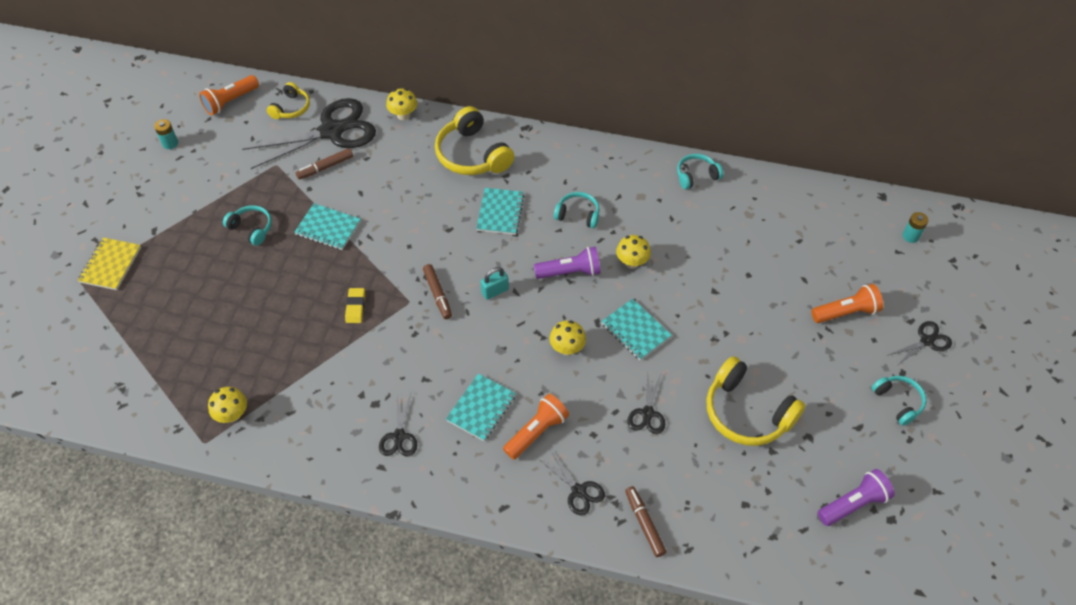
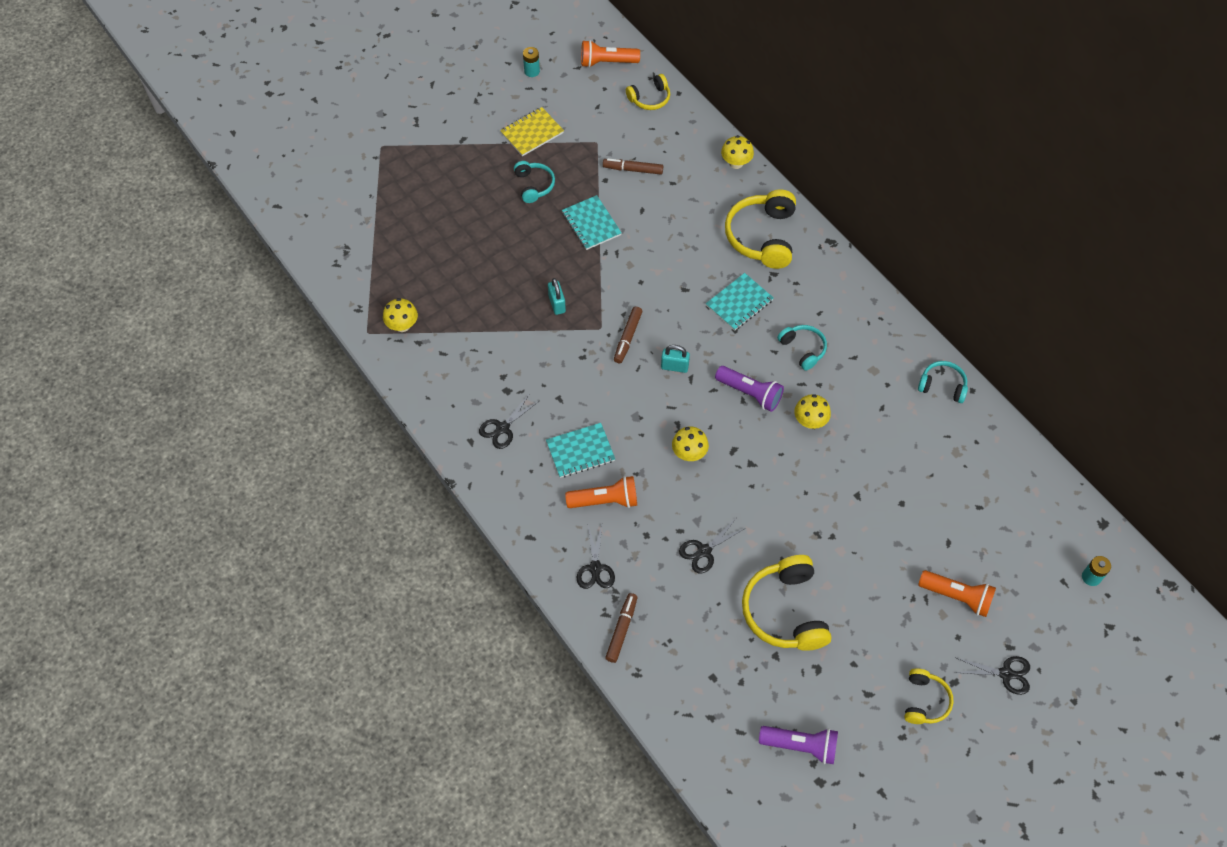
camera: 40 degrees right, 5 degrees up
(110, 265) = (411, 147): yellow notebook -> yellow notebook (532, 133)
(331, 131) = (665, 140): black scissors -> none
(355, 307) = (557, 304): yellow eraser -> turquoise padlock
(635, 330) = (758, 479): turquoise notebook -> none
(898, 401) = (925, 701): turquoise headphones -> yellow headphones

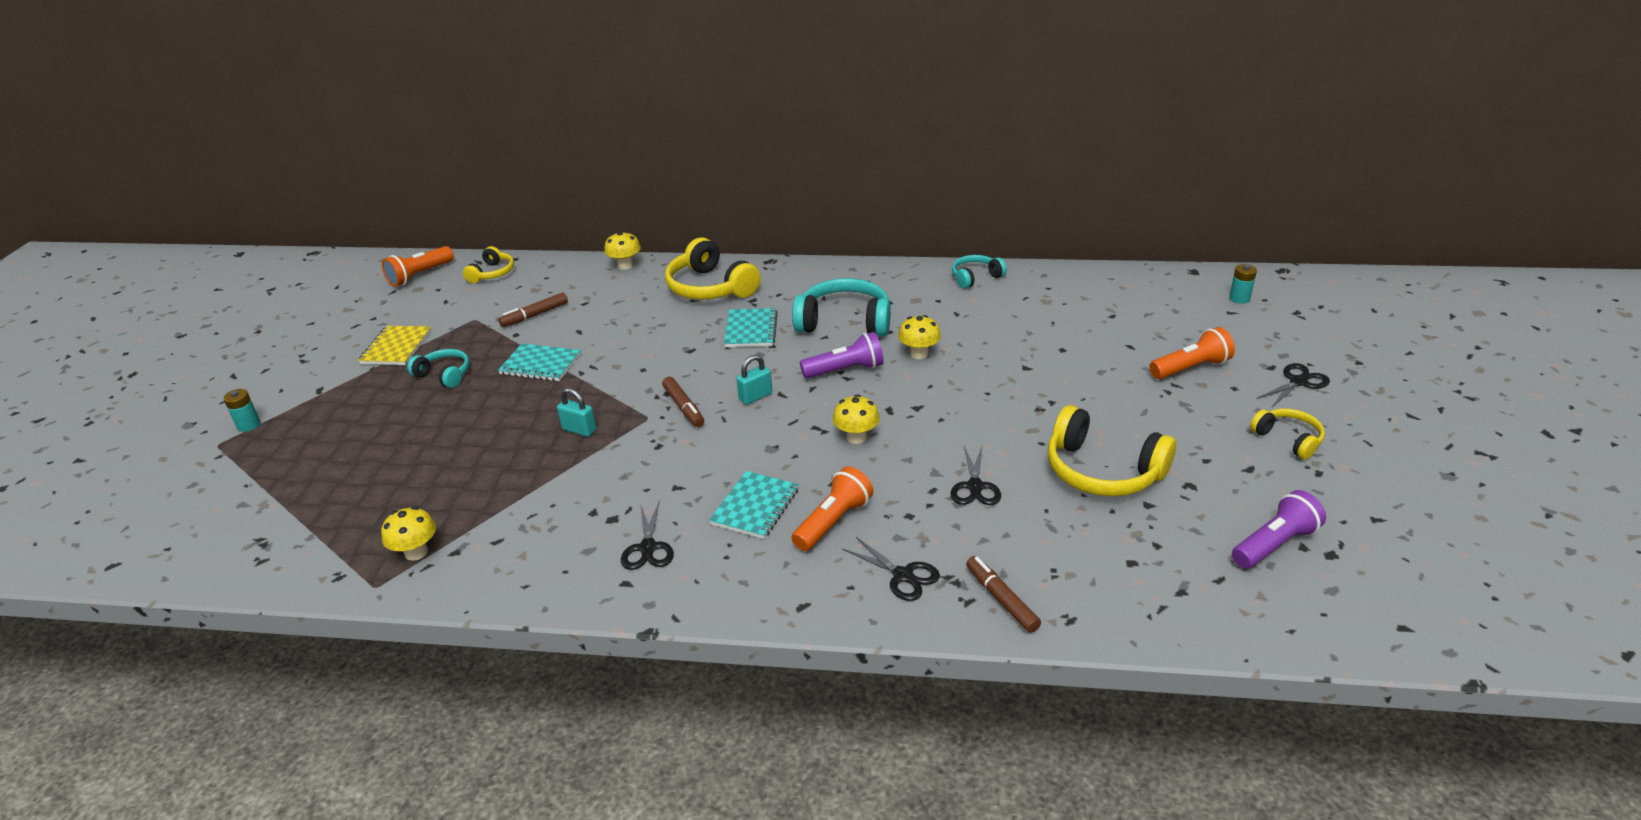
camera: 45 degrees left, 25 degrees down
(532, 71) = (345, 315): turquoise battery -> turquoise battery (249, 425)
(803, 349) = (844, 322): turquoise headphones -> turquoise headphones, size x1.79

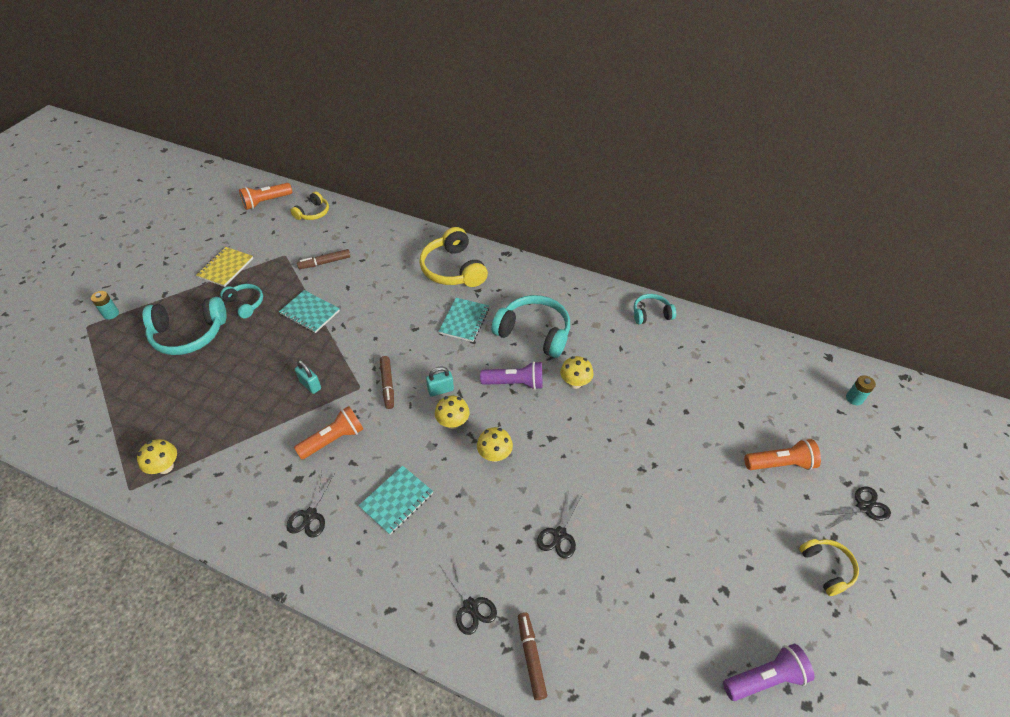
camera: 15 degrees right, 15 degrees up
(378, 420) = (189, 334): none -> turquoise headphones
(625, 265) = (404, 230): yellow mushroom -> yellow mushroom (453, 422)
(833, 522) = (444, 534): orange flashlight -> orange flashlight (333, 439)
(1102, 471) = (662, 552): yellow headphones -> none

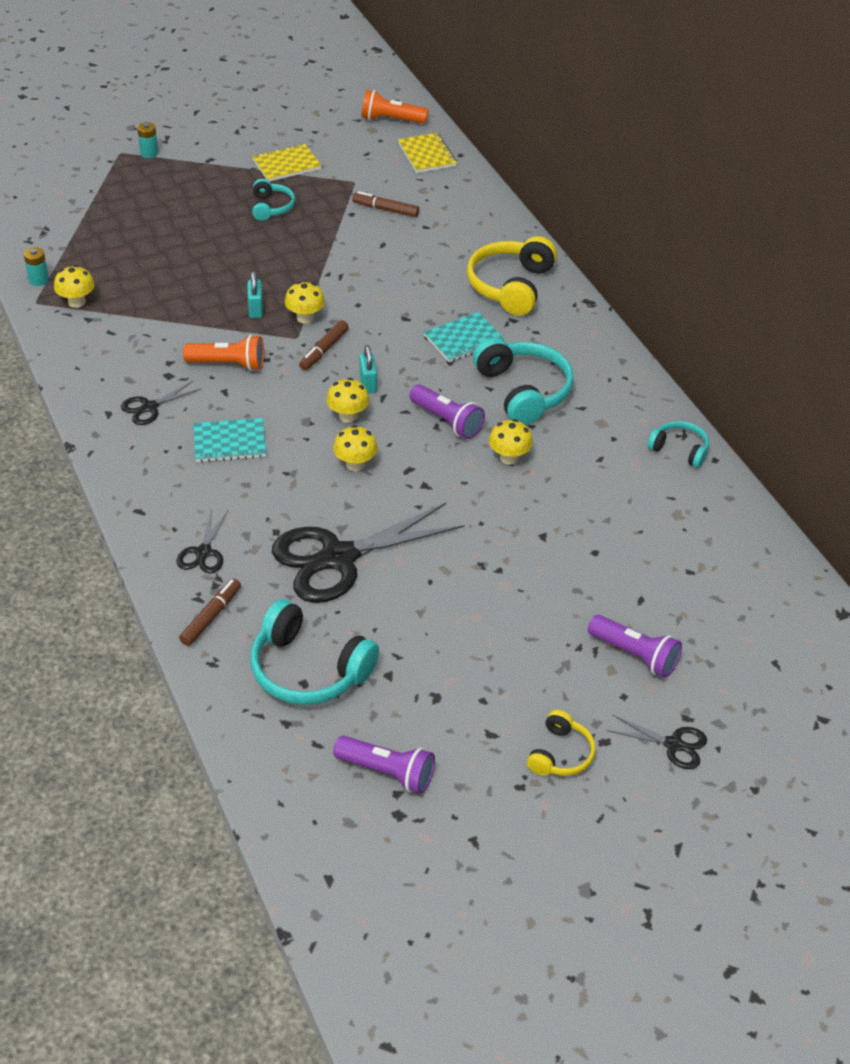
camera: 40 degrees right, 5 degrees down
(189, 334) = (196, 207): turquoise headphones -> turquoise headphones (308, 670)
(310, 312) = (321, 248): turquoise notebook -> none
(313, 213) = (427, 155): yellow headphones -> yellow notebook
(351, 369) = (305, 318): none -> yellow mushroom
(440, 390) = (368, 384): turquoise padlock -> turquoise padlock turned 60 degrees clockwise
(559, 534) = (339, 558): black scissors -> black scissors, size x2.17
(780, 463) = (634, 655): orange flashlight -> purple flashlight
(854, 398) = (812, 664): turquoise battery -> turquoise battery (39, 280)

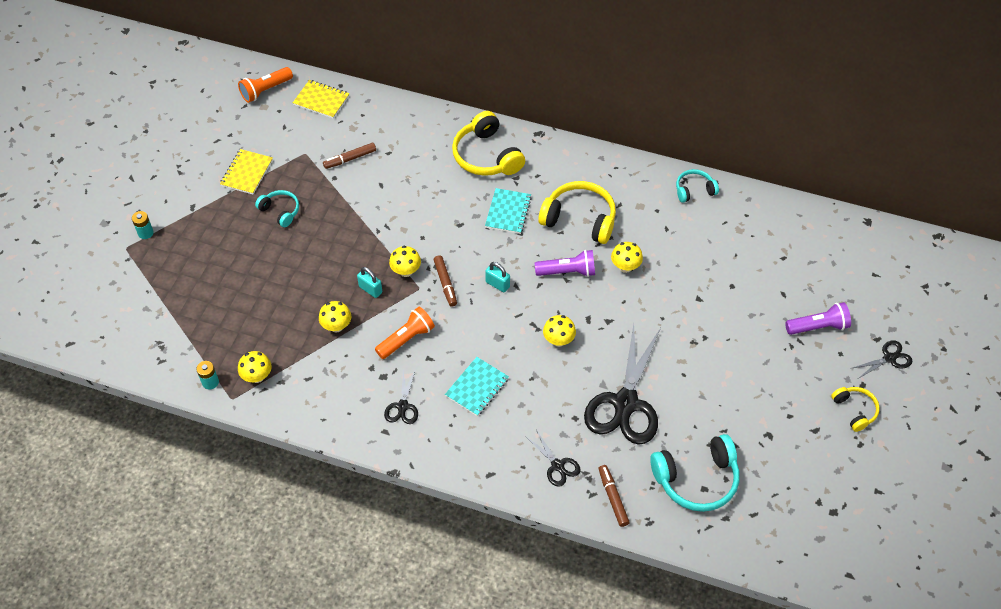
camera: 45 degrees left, 10 degrees up
(348, 416) = (515, 314): yellow mushroom -> yellow mushroom (336, 326)
(387, 772) = (801, 496): purple flashlight -> none
(523, 391) = (580, 219): turquoise headphones -> yellow headphones

